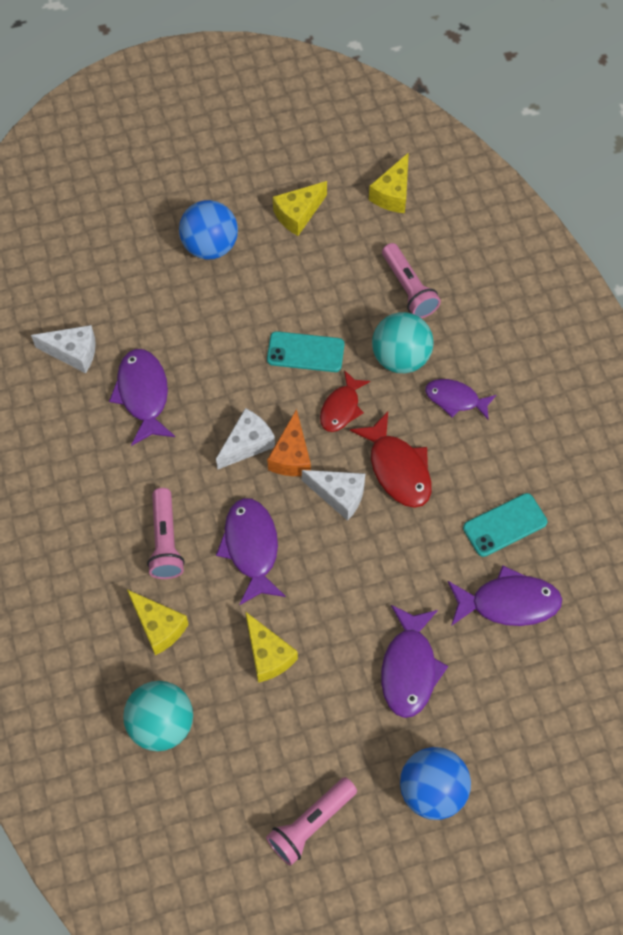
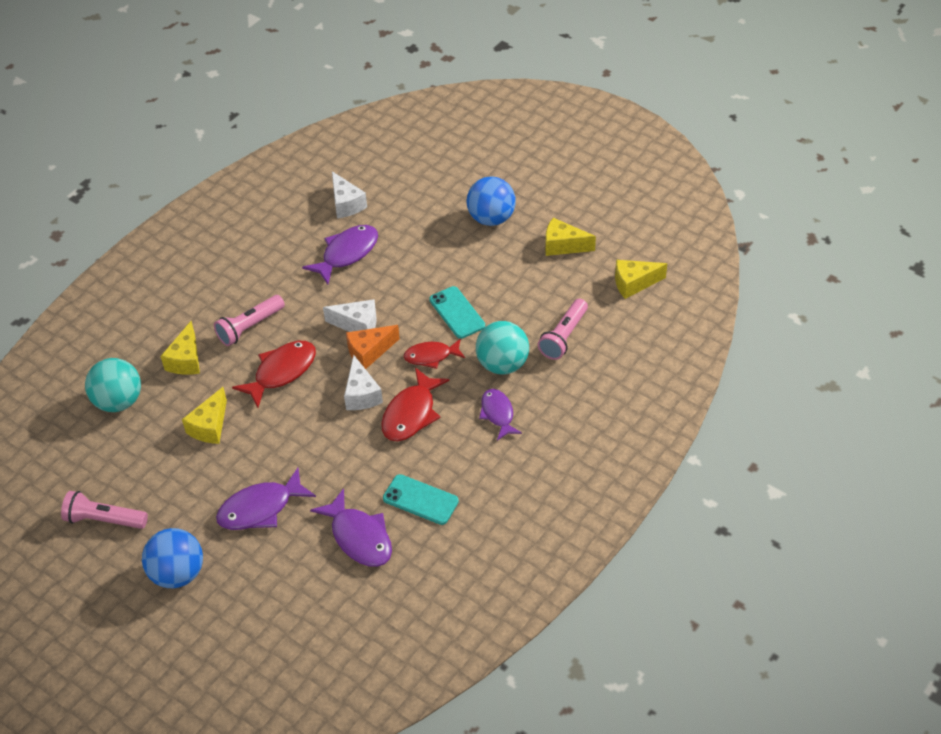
camera: 55 degrees right, 15 degrees down
(251, 548) = (281, 372): purple fish -> red fish

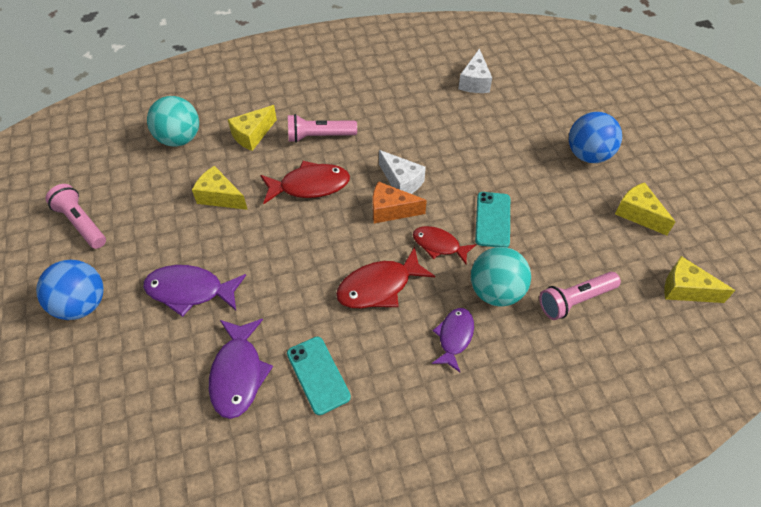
camera: 35 degrees right, 5 degrees up
(210, 426) = (220, 197): yellow cheese -> yellow cheese turned 60 degrees clockwise
(347, 253) = (442, 120): purple fish -> none
(361, 394) = (354, 243): white cheese -> none

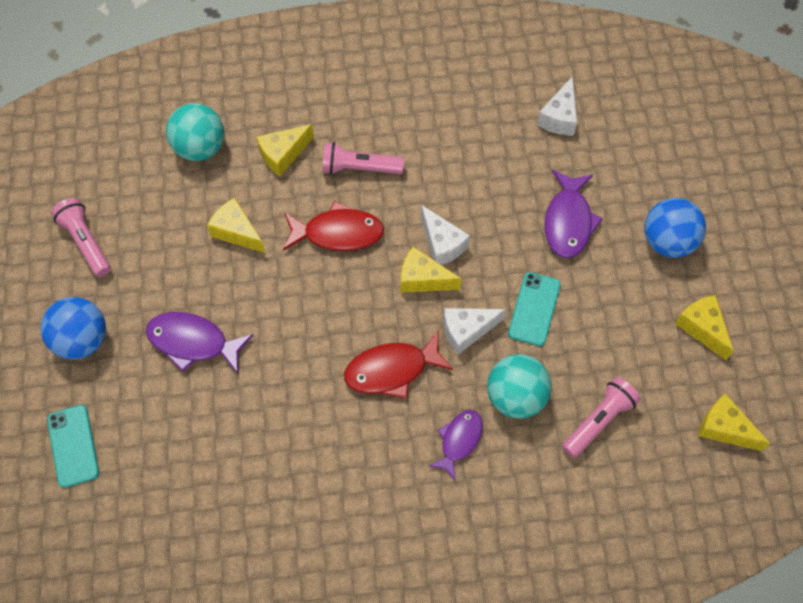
camera: 10 degrees right, 10 degrees up
(238, 374) = (232, 443): purple fish -> purple fish (568, 221)
(318, 375) = (311, 458): turquoise phone -> turquoise phone (73, 446)
(391, 210) = (423, 279): orange cheese -> yellow cheese
(439, 245) = (467, 331): red fish -> white cheese
(575, 300) = (599, 421): pink flashlight -> pink flashlight turned 150 degrees clockwise

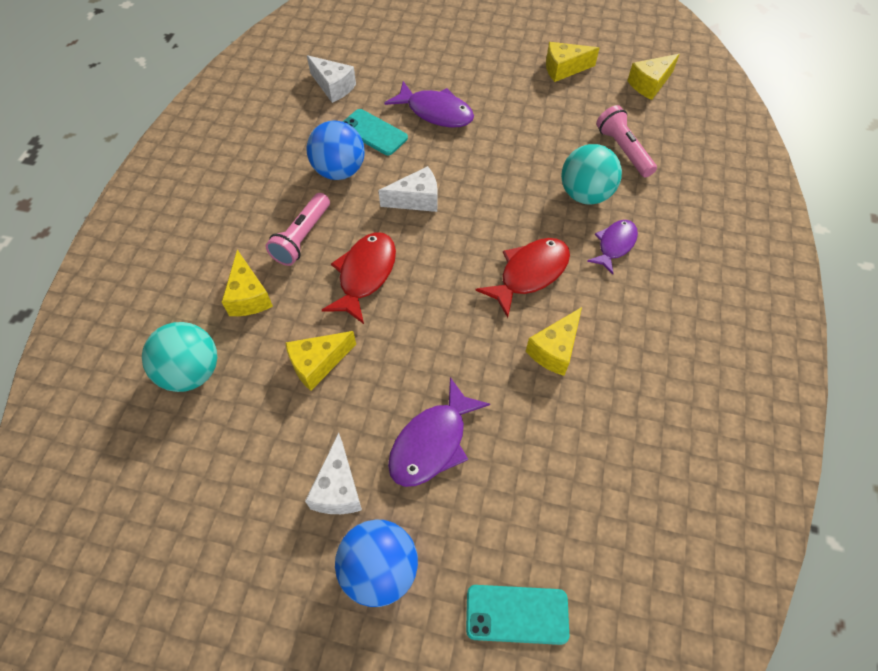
camera: 70 degrees left, 5 degrees down
(86, 242) = (247, 532): pink flashlight -> none
(392, 370) = (529, 274): red fish -> red fish turned 135 degrees counterclockwise
(423, 279) = (446, 224): yellow cheese -> yellow cheese (555, 350)
(459, 440) = (614, 245): purple fish -> purple fish turned 75 degrees clockwise
(467, 331) = (511, 208): white cheese -> white cheese (338, 488)
(534, 309) = (508, 158): turquoise phone -> turquoise phone (373, 132)
(668, 241) = (482, 63): blue ball -> blue ball (339, 171)

